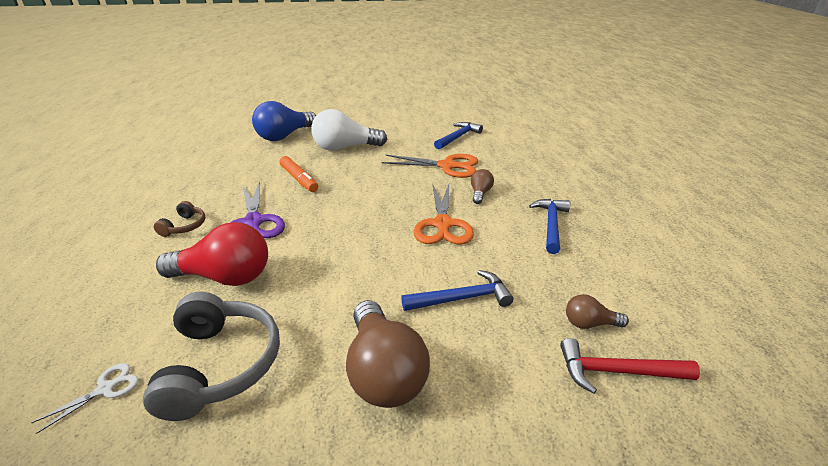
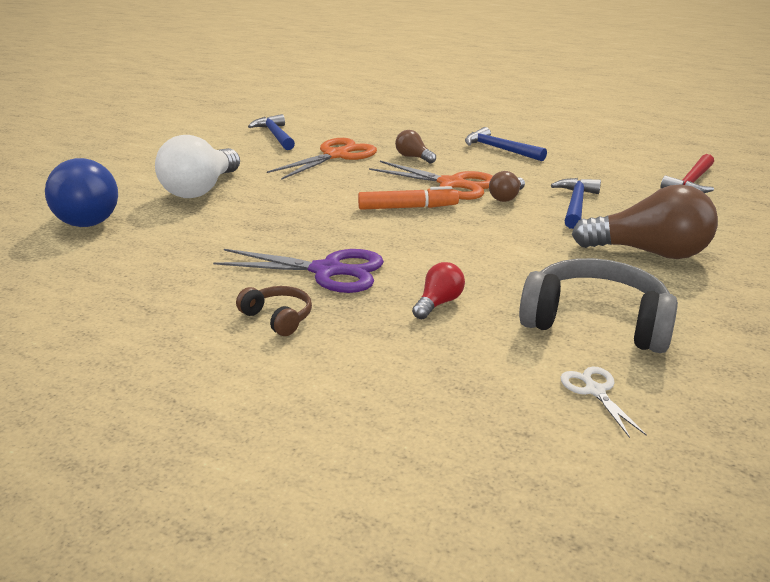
camera: 60 degrees left, 5 degrees down
(225, 277) = (438, 303): red light bulb -> red light bulb, size x0.49
(299, 179) = (249, 229): orange marker -> orange marker (408, 207)
(589, 324) = (638, 175): brown light bulb -> brown light bulb (506, 197)

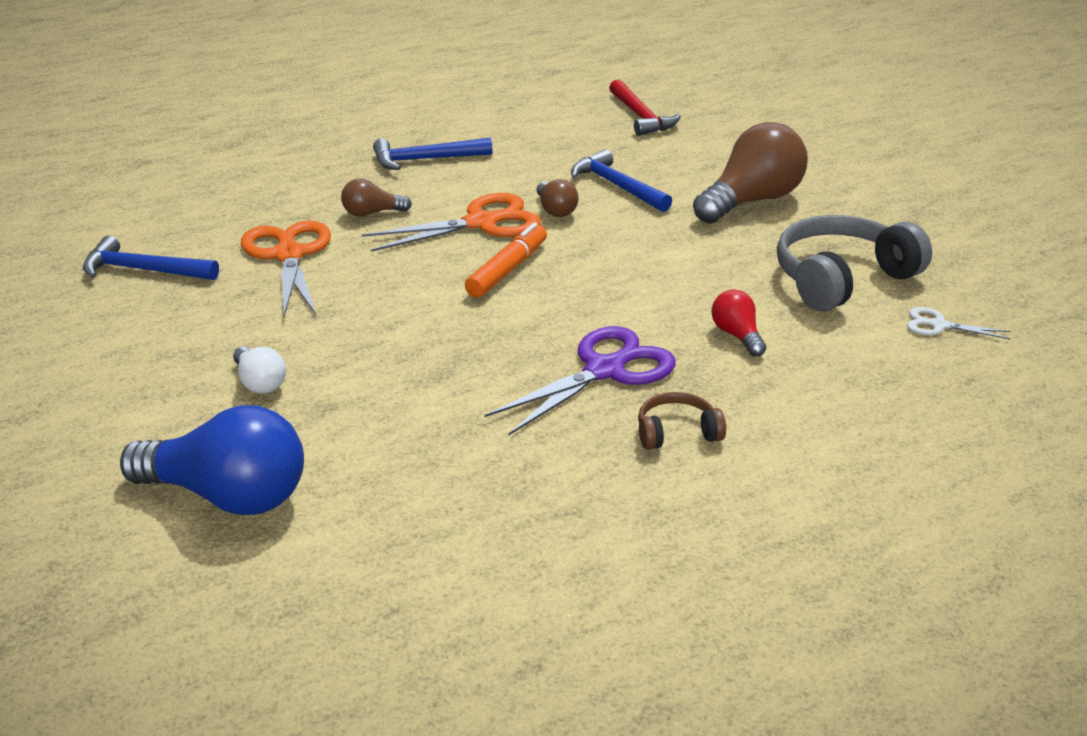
camera: 55 degrees left, 5 degrees up
(201, 189) = (259, 383): white light bulb -> white light bulb, size x0.49

